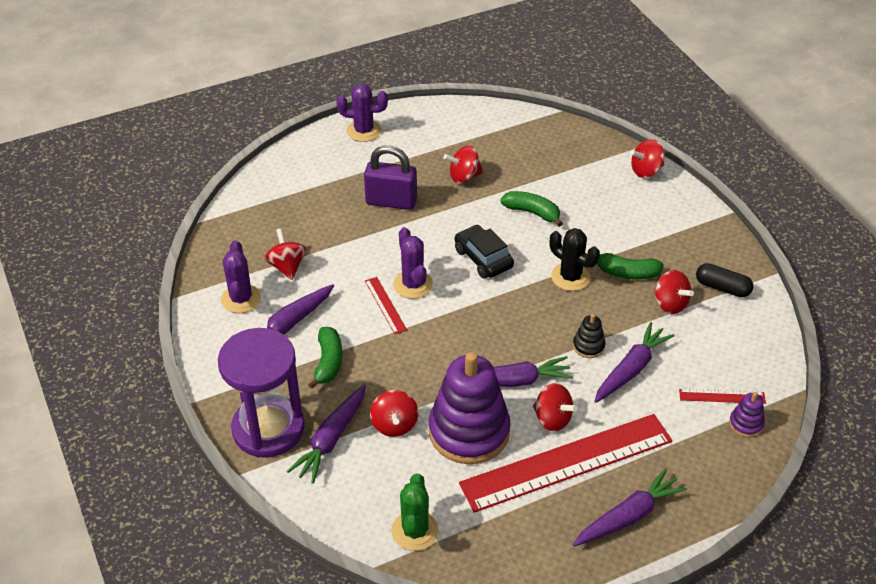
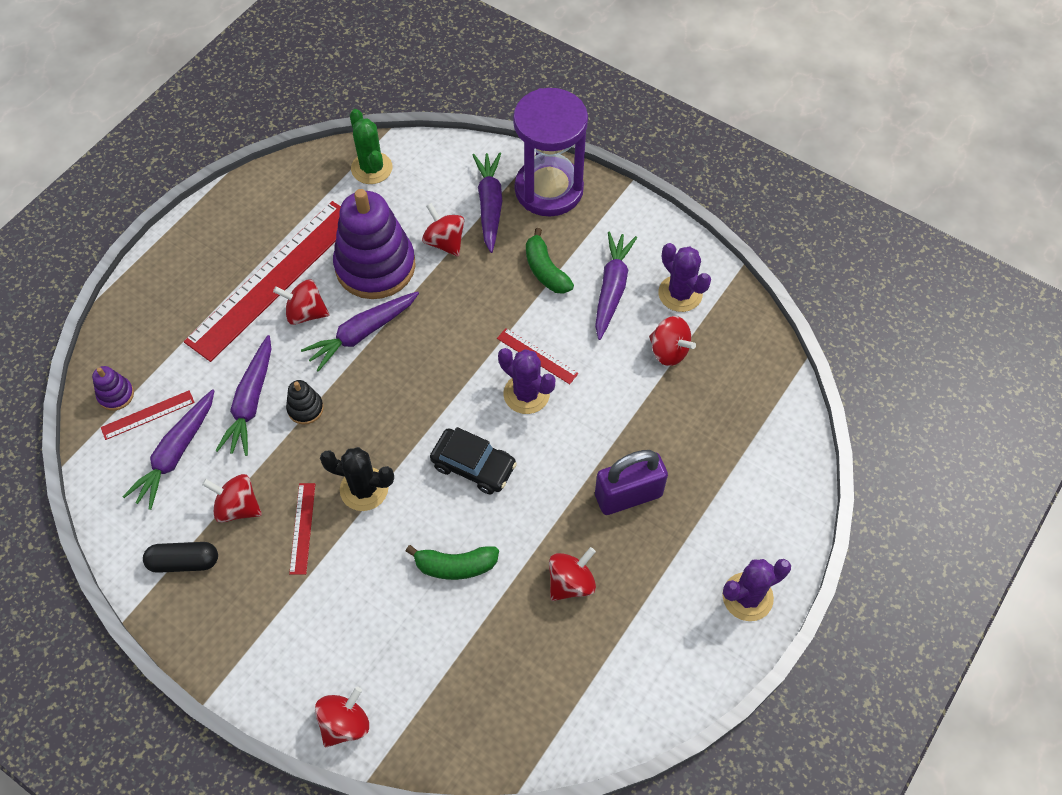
camera: 150 degrees right, 15 degrees up
(627, 273) = (302, 528): green banana -> red ruler
(628, 516) = (200, 257): purple carrot -> purple carrot (176, 453)

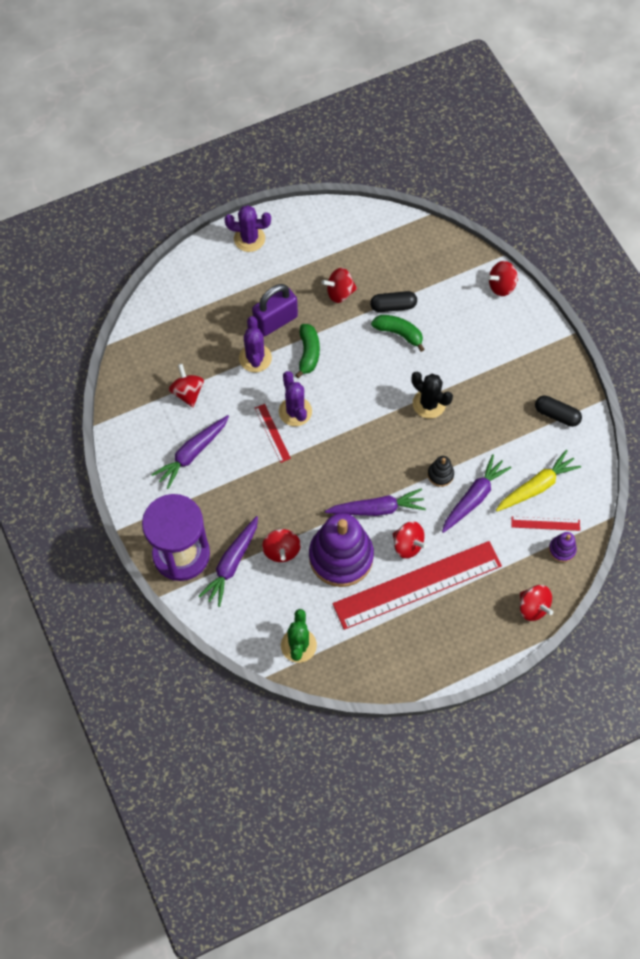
camera: 150 degrees left, 5 degrees up
(176, 453) = (536, 486): purple carrot -> yellow carrot
(238, 507) = (511, 432): red spinning top -> red spinning top (533, 607)
(302, 528) = (477, 399): red ruler -> none
(473, 466) = (355, 384): black car -> none
(486, 602) = (393, 306): none -> black capsule
(545, 270) = (226, 490): green banana -> green banana (308, 353)
(628, 495) = (275, 321): purple padlock -> purple padlock turned 45 degrees counterclockwise
(680, 293) = (151, 426): purple cactus -> purple cactus (255, 358)

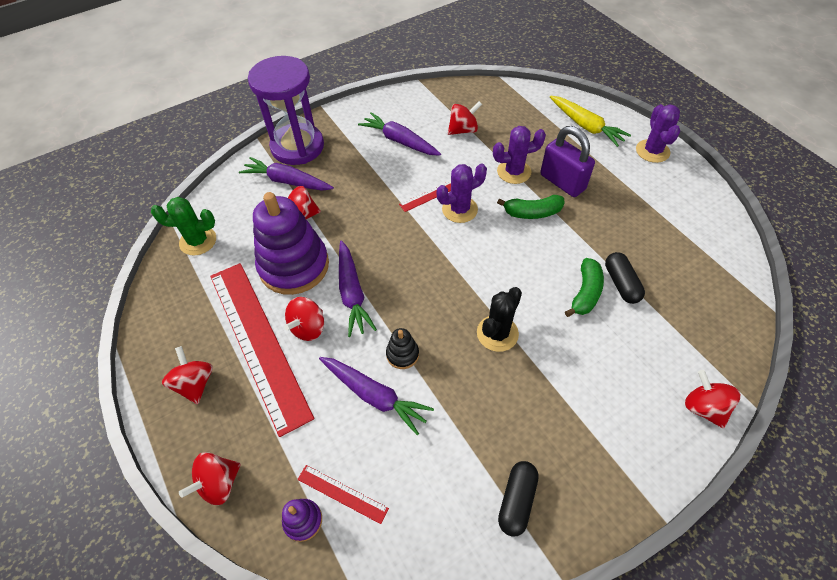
camera: 85 degrees right, 10 degrees down
(339, 293) = (618, 231): red spinning top -> red spinning top (195, 383)
(536, 486) = (398, 477): yellow carrot -> yellow carrot (585, 126)
(545, 523) = (342, 493): red ruler -> red ruler turned 60 degrees counterclockwise

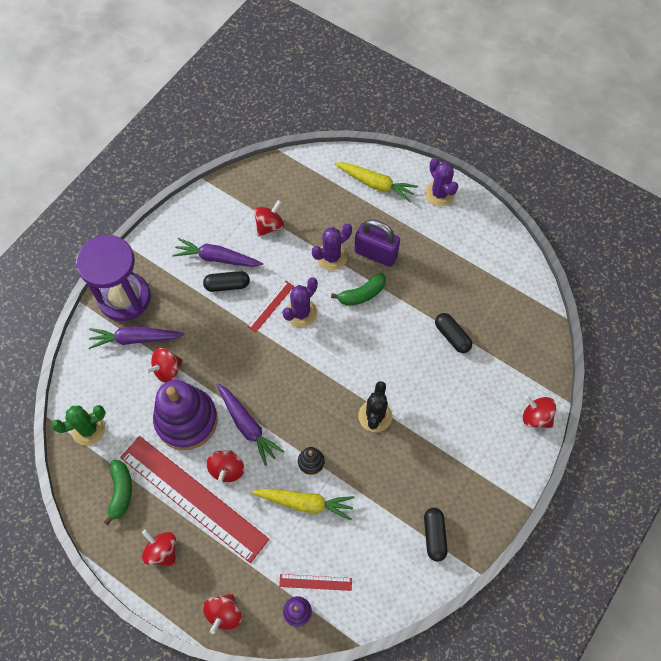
camera: 25 degrees left, 10 degrees up
(374, 395) = (305, 503): purple carrot -> yellow carrot
(397, 165) = (227, 285): none -> black capsule
(585, 293) = (428, 355): green banana -> green banana (121, 492)

